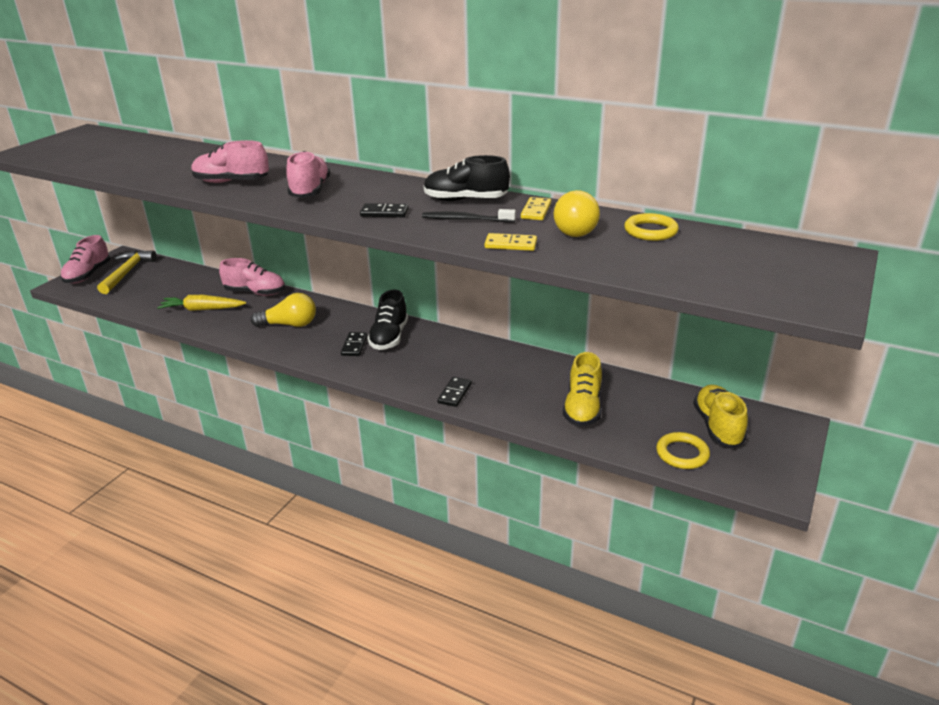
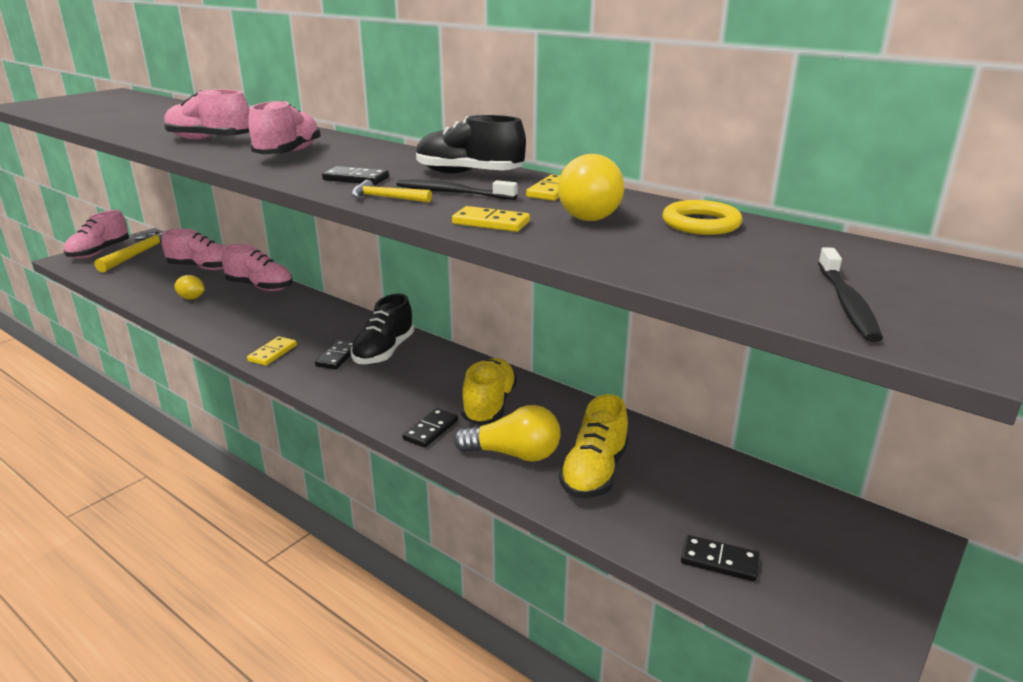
camera: 10 degrees right, 5 degrees down
(193, 280) = (202, 268): none -> pink shoe
(202, 309) = (192, 298): yellow carrot -> yellow lemon
(289, 325) = (276, 325): yellow light bulb -> yellow light bulb (514, 454)
(300, 349) = (272, 353): none -> yellow domino
(421, 229) = (386, 198): none -> yellow hammer
(682, 454) = (719, 561): yellow ring -> black domino
(717, 427) = (785, 527): yellow shoe -> yellow shoe (489, 406)
(760, 285) = (847, 303): none -> black toothbrush

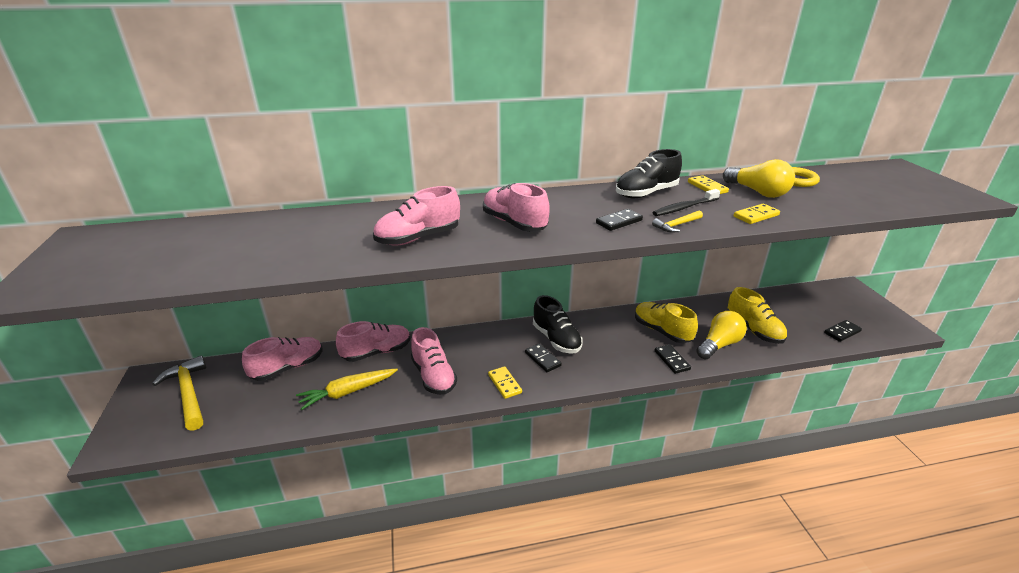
camera: 50 degrees left, 5 degrees up
(99, 252) = (135, 418): pink shoe -> pink shoe (433, 376)
(192, 298) = (348, 392): yellow lemon -> yellow carrot
(847, 303) = (919, 194): black toothbrush -> none

